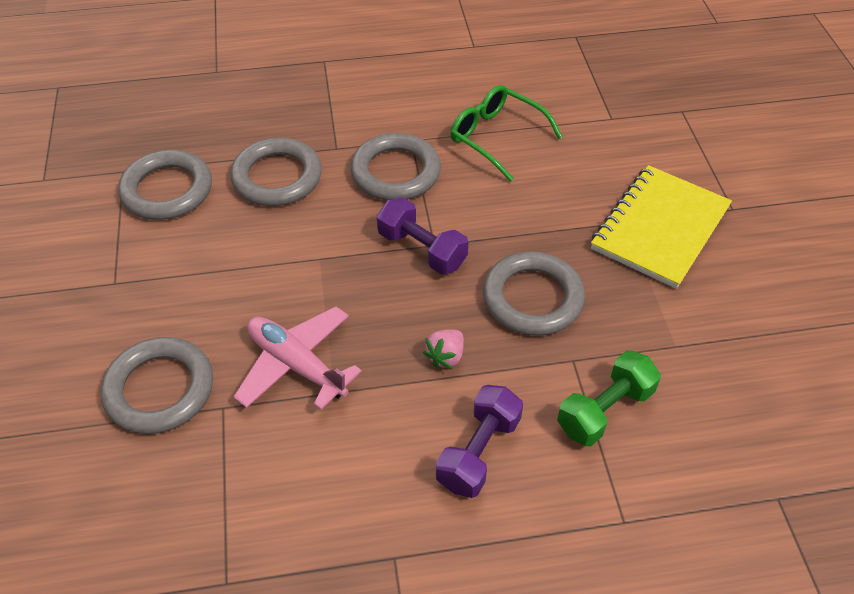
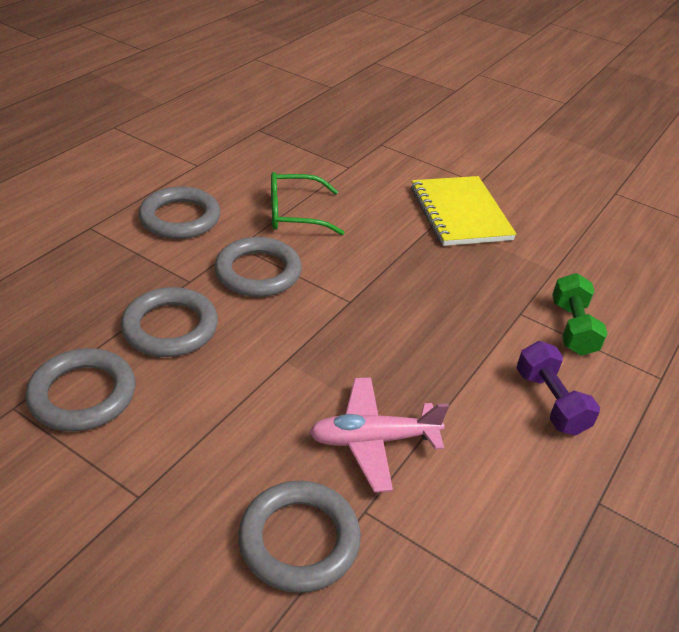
camera: 50 degrees left, 10 degrees down
(422, 249) = (347, 309): purple dumbbell -> none
(445, 356) = (454, 362): pink strawberry -> none
(532, 298) = (452, 294): grey ring -> grey ring (180, 218)

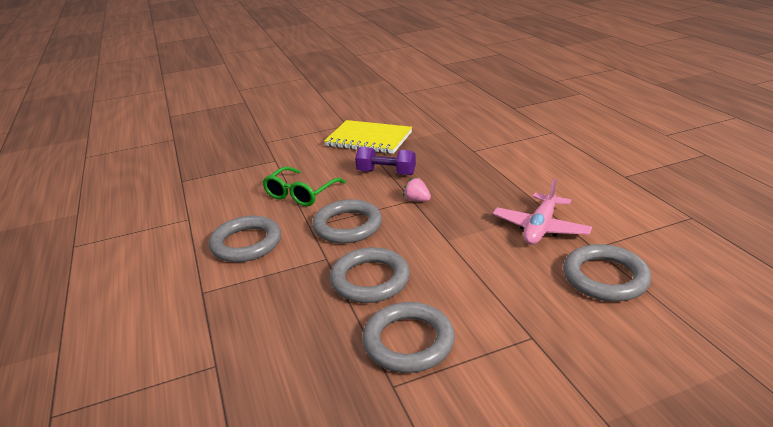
camera: 50 degrees left, 10 degrees down
(352, 305) = (417, 200): none -> pink strawberry
(550, 402) = (548, 165): purple dumbbell -> purple dumbbell (386, 173)
(572, 328) = (498, 141): green dumbbell -> none

